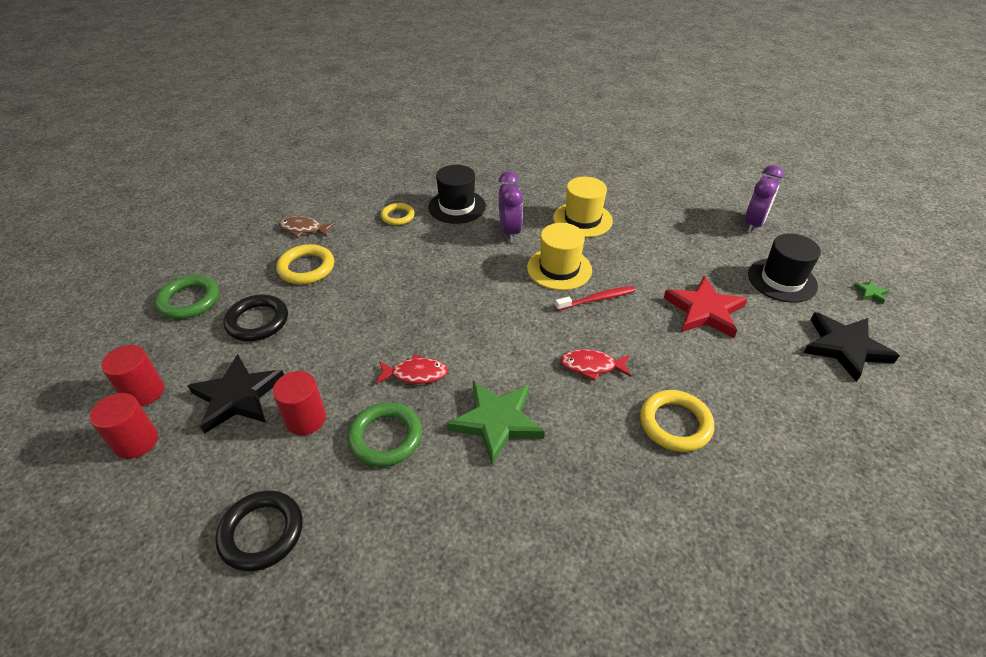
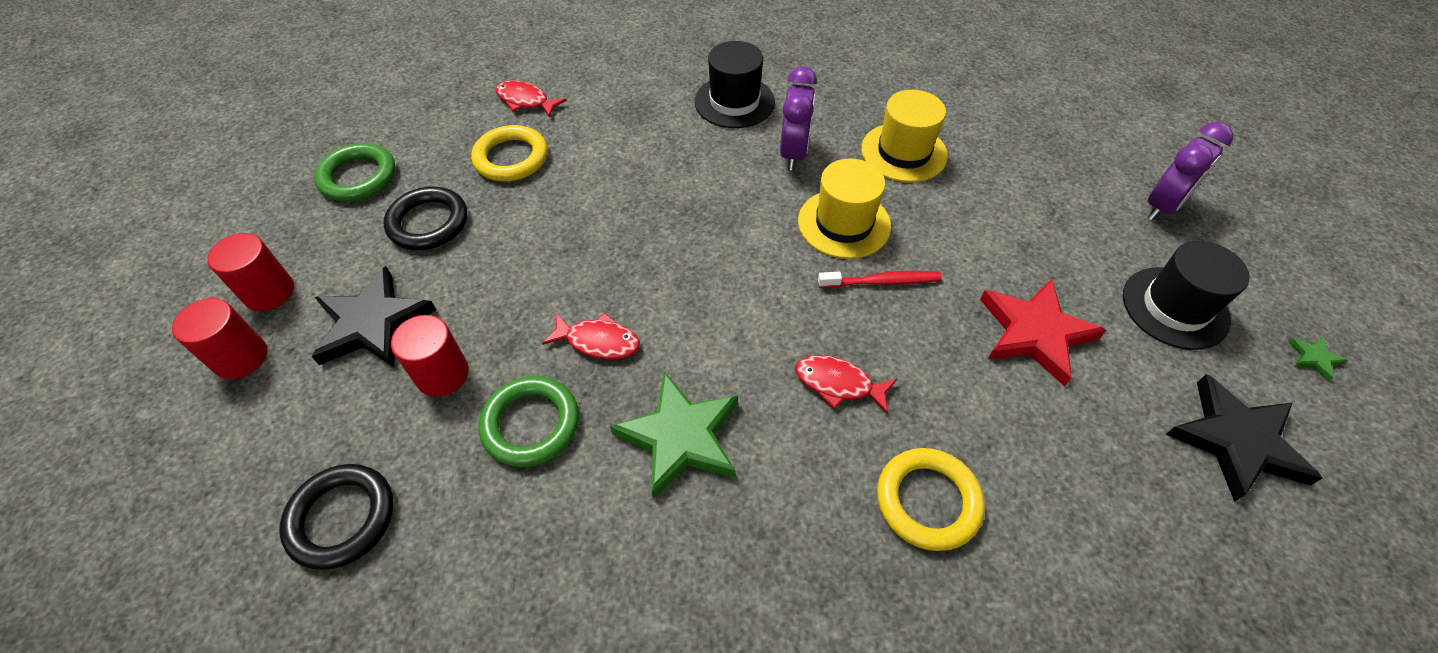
camera: 15 degrees right, 10 degrees up
(304, 229) = (526, 101): brown fish -> red fish
(398, 216) = (651, 103): yellow ring -> none

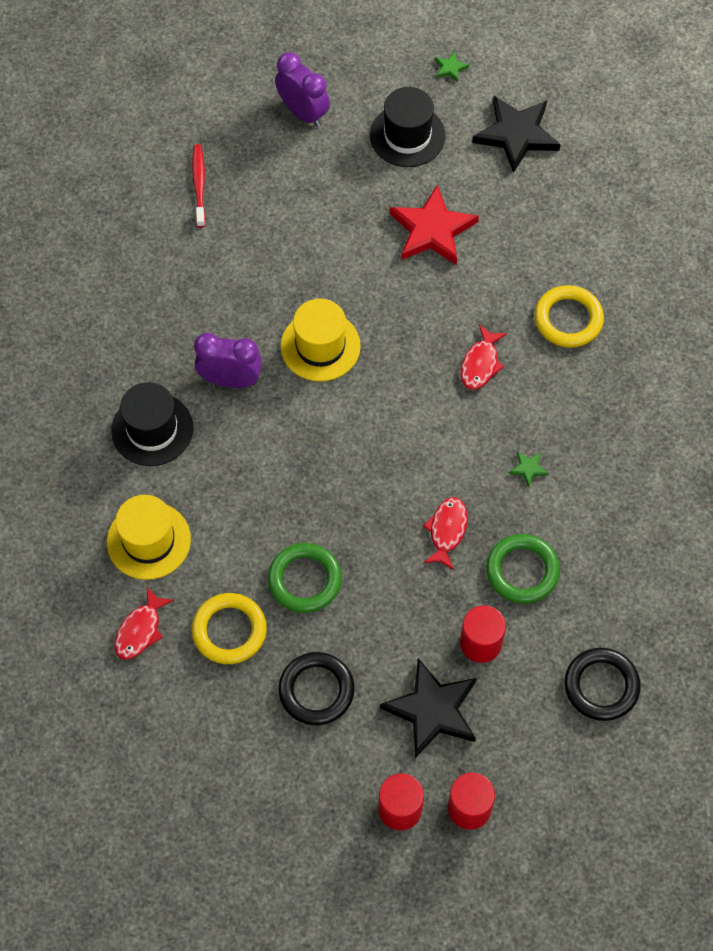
camera: 90 degrees left, 10 degrees up
(358, 177) = (253, 772): green ring -> green ring (305, 580)
(680, 437) = (528, 468): green star -> green star, size x0.41
(882, 282) = (384, 325): red toothbrush -> red toothbrush (199, 185)
(904, 152) = (232, 289): yellow hat -> yellow hat (148, 540)

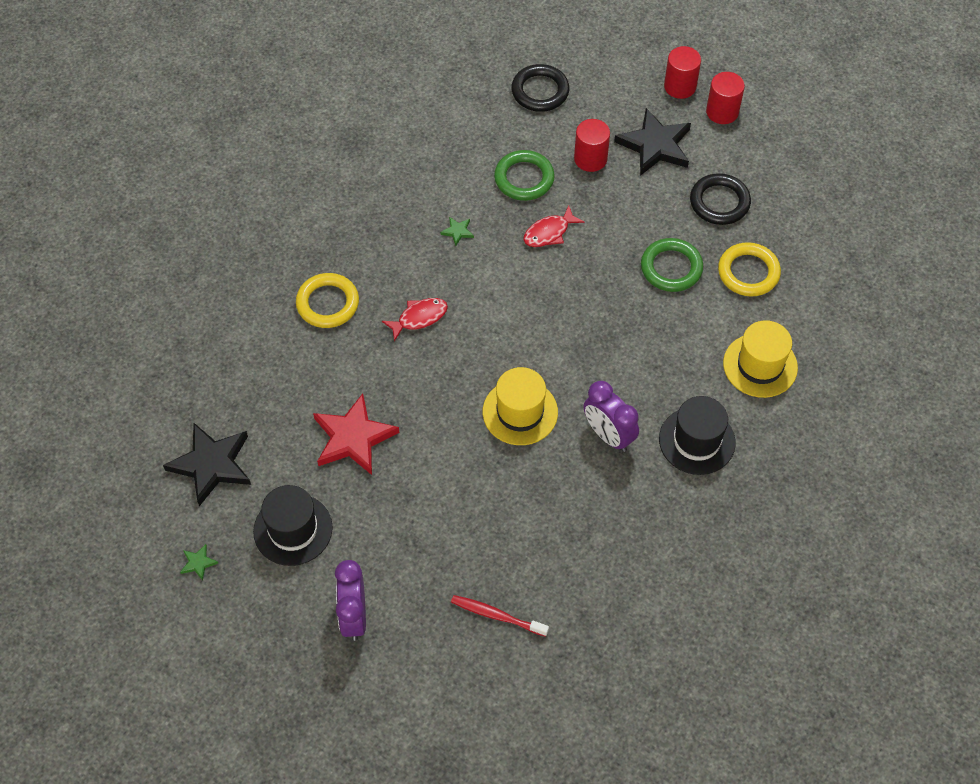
camera: 140 degrees left, 5 degrees down
(140, 630) = (810, 313): red fish -> none
(199, 185) = (497, 616): red toothbrush -> red toothbrush turned 75 degrees clockwise

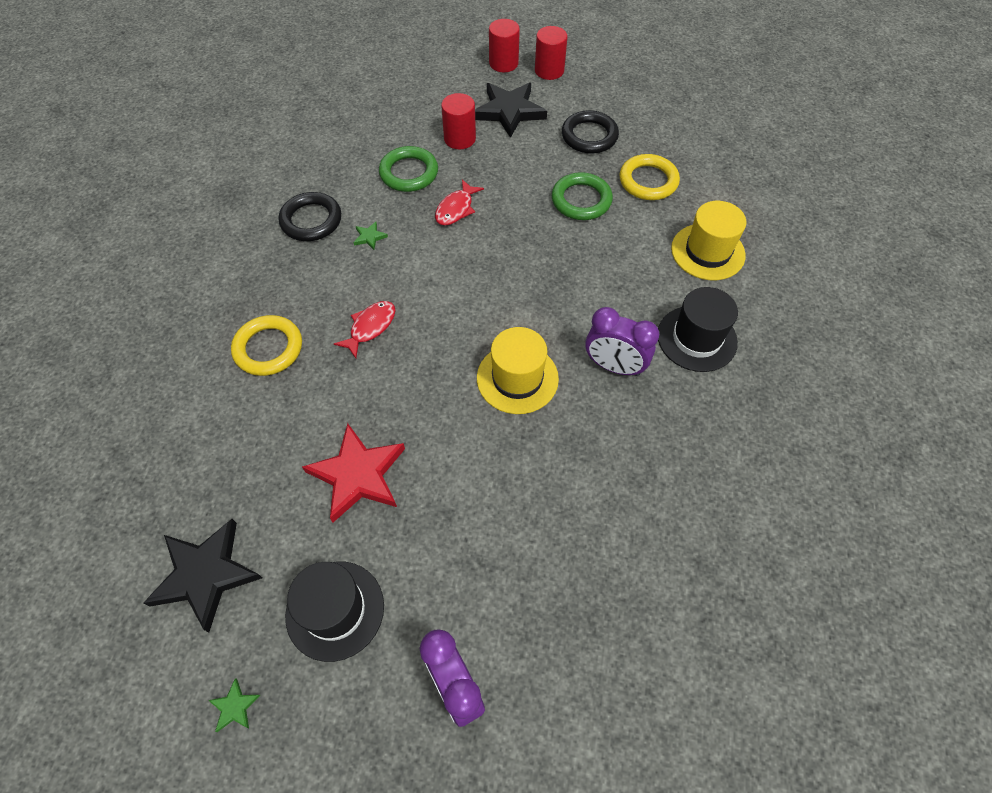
camera: 25 degrees left, 0 degrees up
(497, 616) = (612, 606): red toothbrush -> none
(540, 91) = (386, 102): black ring -> black ring (311, 220)

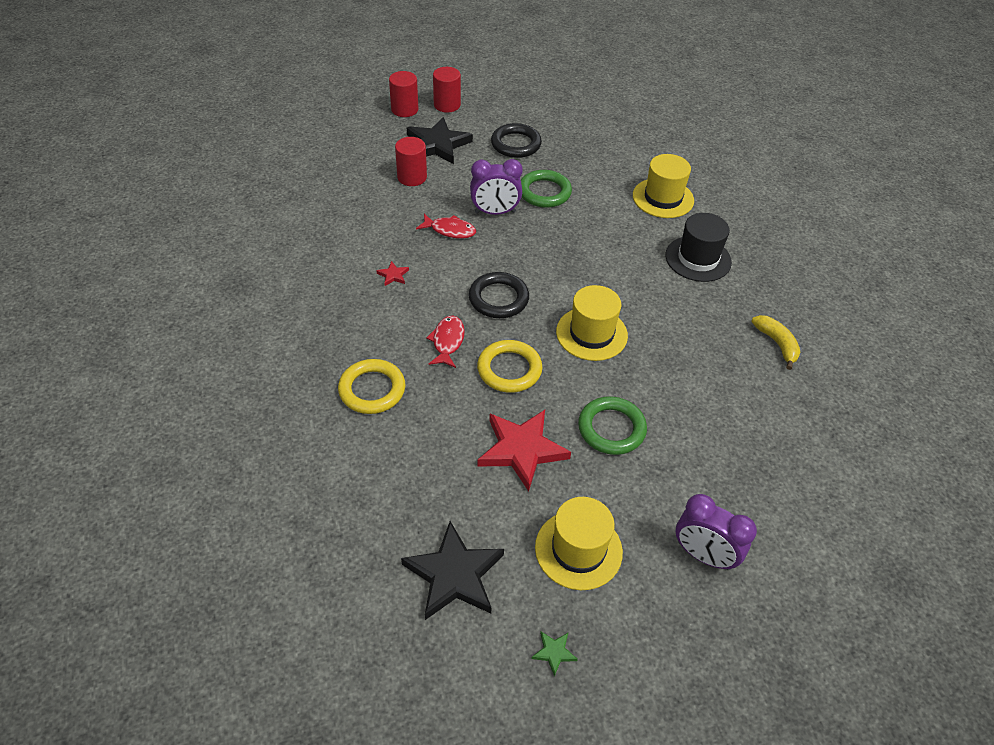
camera: 30 degrees left, 10 degrees down
(311, 220) = (331, 280): black ring -> black ring (498, 299)
(335, 610) = (578, 549): black hat -> yellow hat
(369, 237) = (393, 275): green star -> red star
(409, 173) = (388, 216): green ring -> green ring (611, 428)
(456, 209) = (450, 230): red fish -> red fish turned 75 degrees counterclockwise
(614, 366) = (655, 299): purple clock -> purple clock (495, 212)
(648, 181) = (584, 163): yellow ring -> yellow ring (509, 369)
(716, 478) = (777, 344): none -> yellow banana

